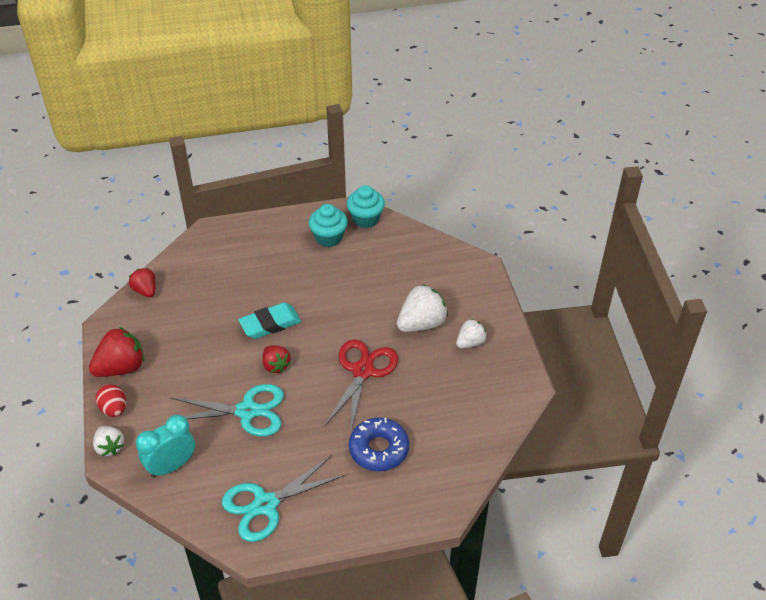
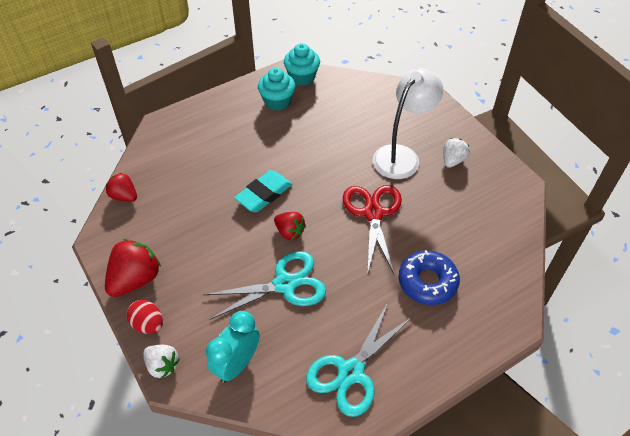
camera: 20 degrees left, 5 degrees up
(421, 323) = (401, 155): white strawberry -> white lamp

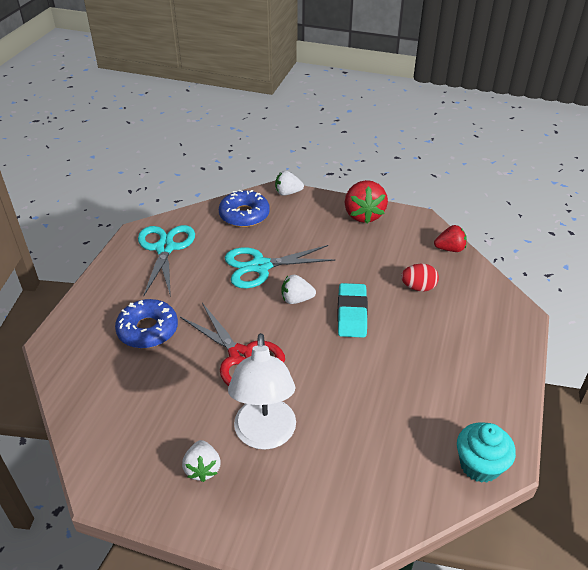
camera: 140 degrees right, 10 degrees down
(148, 324) = (322, 202): red egg -> red egg (418, 287)
(237, 364) = (244, 215): turquoise clock -> blue donut
(277, 101) = (460, 411): turquoise cupcake -> none
(285, 284) = (260, 266): turquoise scissors -> turquoise scissors turned 45 degrees clockwise
(289, 232) = (296, 299): red strawberry -> white strawberry

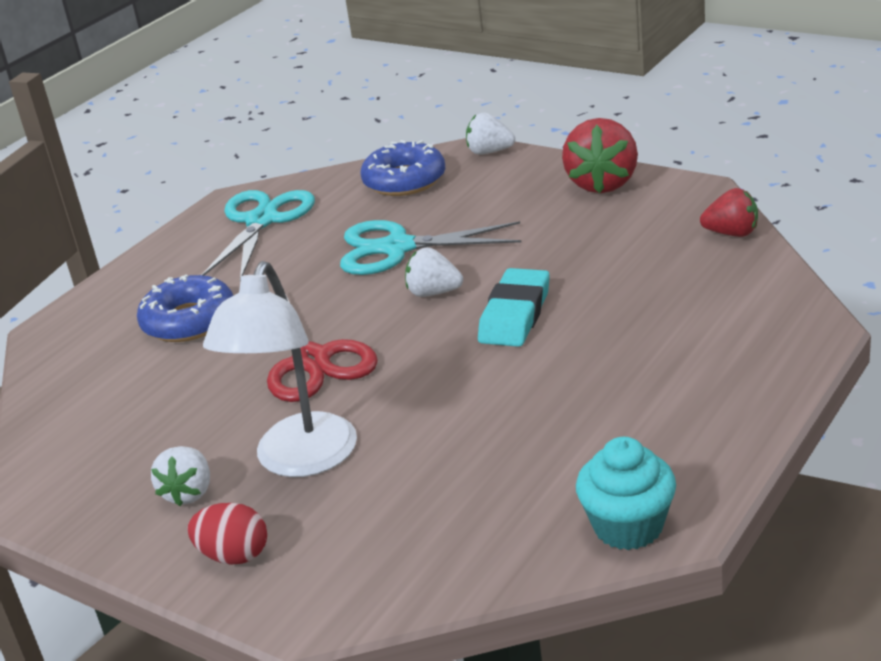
camera: 20 degrees right, 10 degrees down
(418, 287) = (647, 284): red egg -> red egg (234, 555)

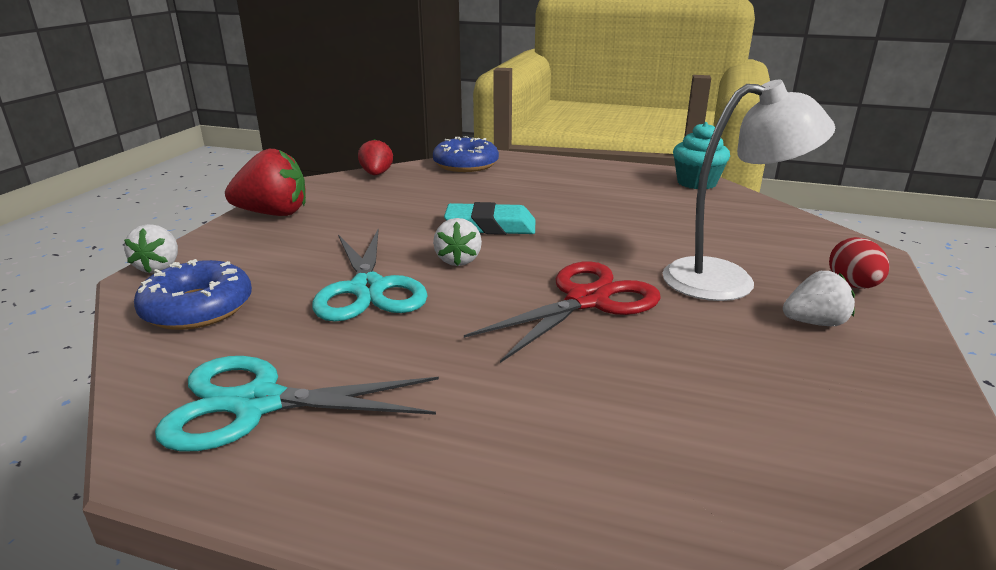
camera: 110 degrees left, 5 degrees down
(189, 321) = (535, 403): blue donut -> blue donut (466, 164)

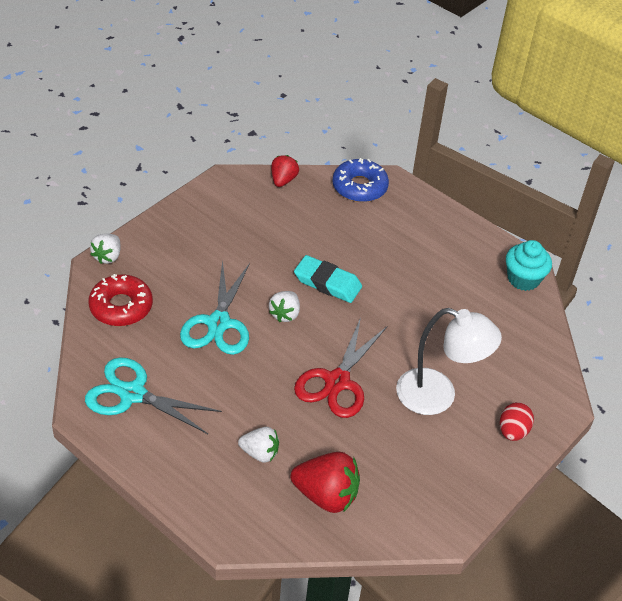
camera: 20 degrees right, 20 degrees up
(198, 308) = (121, 306): blue donut -> red donut
(273, 214) = (191, 214): red strawberry -> red strawberry (326, 495)
(586, 300) = (337, 382): red scissors -> red scissors turned 135 degrees clockwise
(814, 322) = (453, 450): white strawberry -> white strawberry (260, 453)

